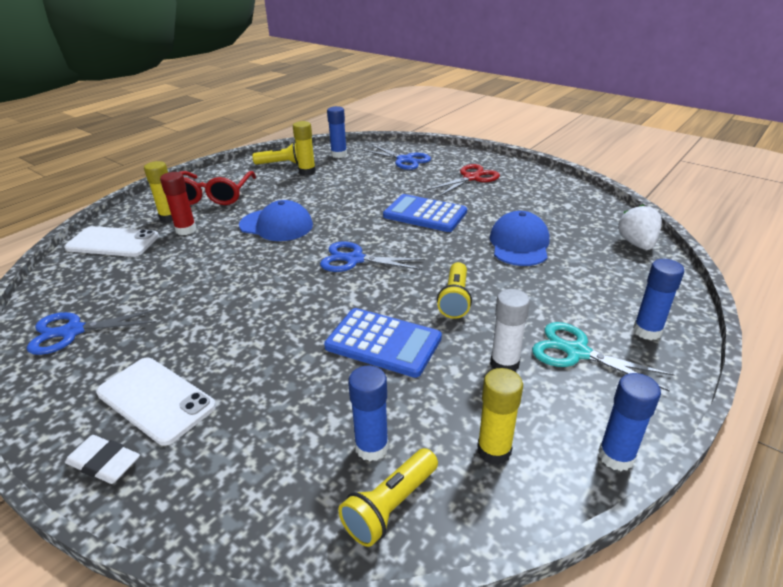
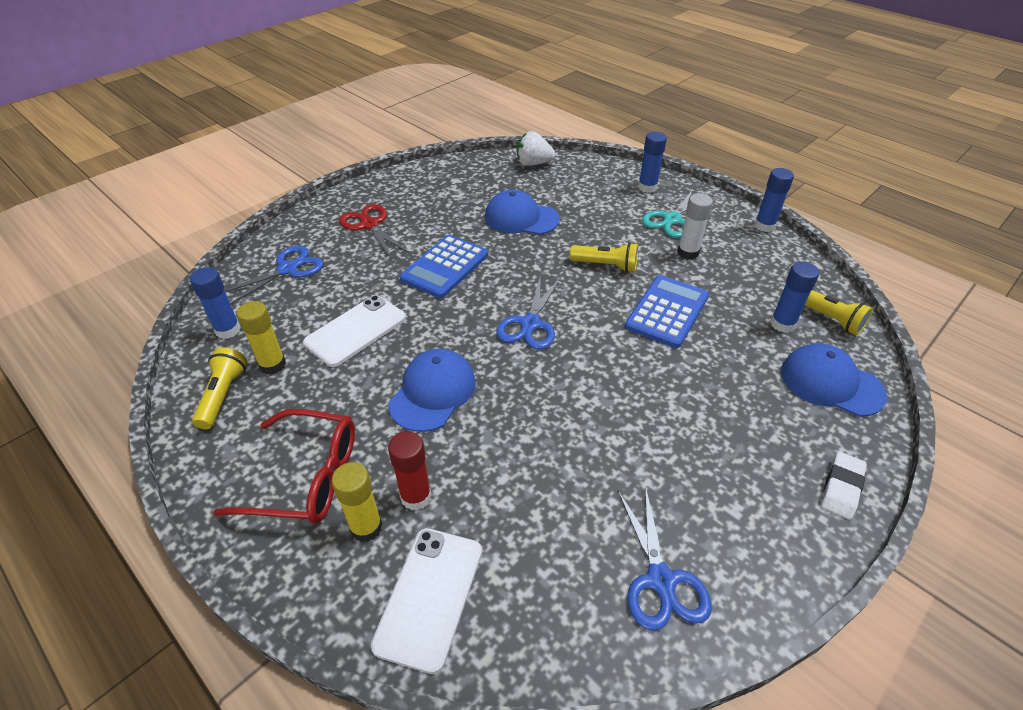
camera: 85 degrees left, 10 degrees up
(156, 399) = (760, 465): white phone -> white phone (356, 330)
(259, 484) = (831, 383): none -> blue cap
(494, 450) = (771, 270): yellow glue stick -> none

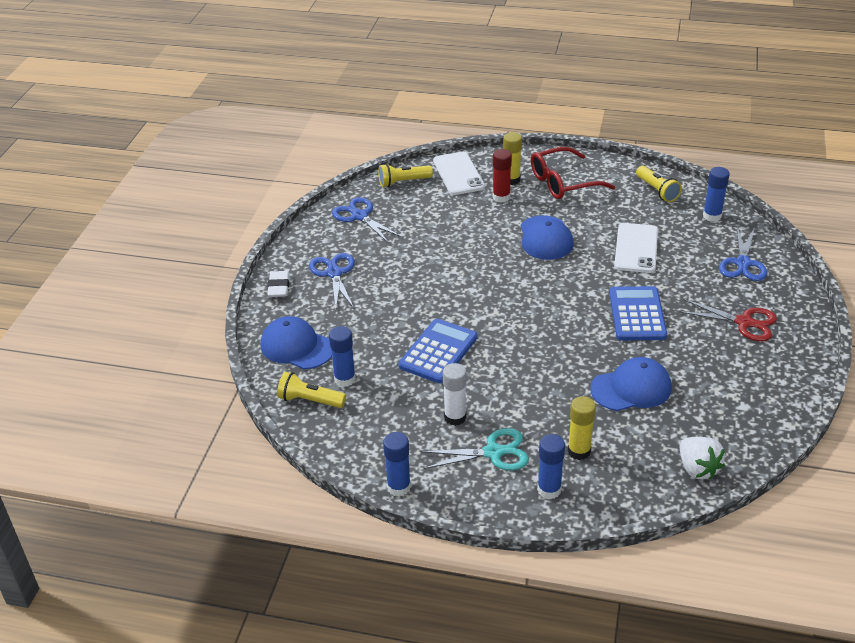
camera: 150 degrees right, 5 degrees down
(272, 365) = (655, 212): yellow glue stick -> yellow glue stick (579, 451)
(530, 324) = (529, 300): blue scissors -> blue scissors (334, 273)
(533, 163) = (697, 469): white strawberry -> white strawberry turned 90 degrees clockwise
(606, 265) = (515, 372): yellow flashlight -> yellow flashlight (403, 182)
(667, 311) = (438, 352): blue calculator -> blue calculator turned 150 degrees counterclockwise
(672, 220) = (493, 452): turquoise scissors -> turquoise scissors turned 75 degrees clockwise
(831, 383) = (297, 347): blue cap -> blue cap turned 150 degrees counterclockwise

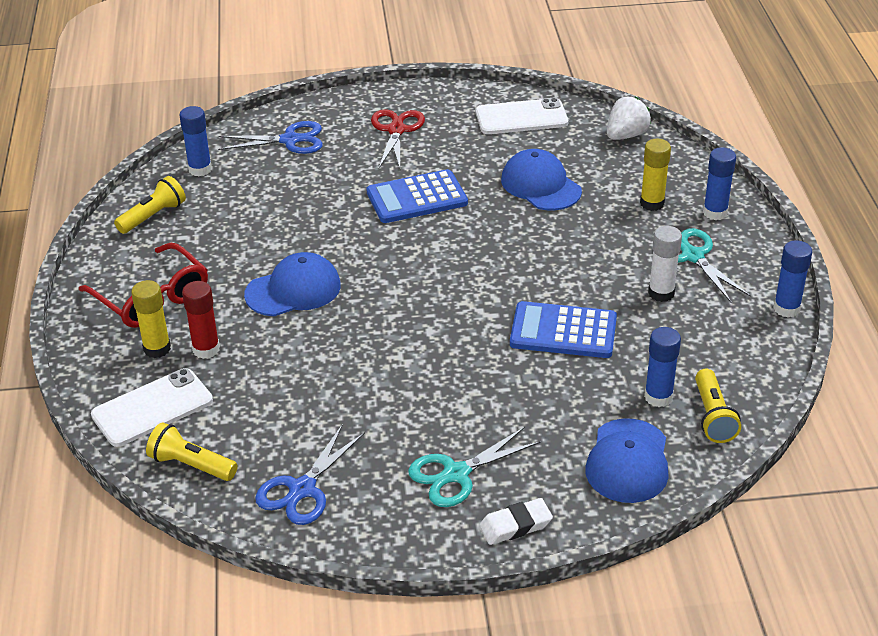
camera: 110 degrees left, 0 degrees up
(334, 273) = (456, 474): blue scissors -> turquoise scissors
(403, 182) = (191, 465): yellow flashlight -> yellow flashlight turned 150 degrees clockwise
(636, 248) = (289, 215): white phone -> white phone (521, 117)

